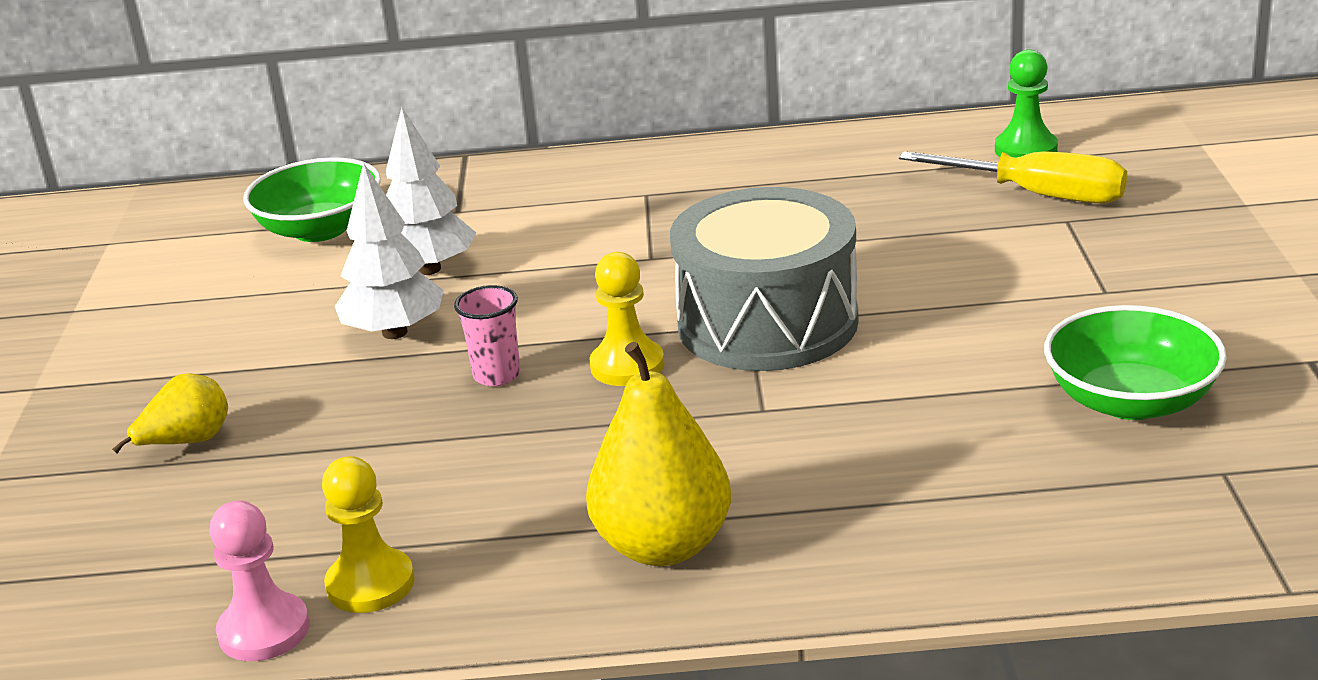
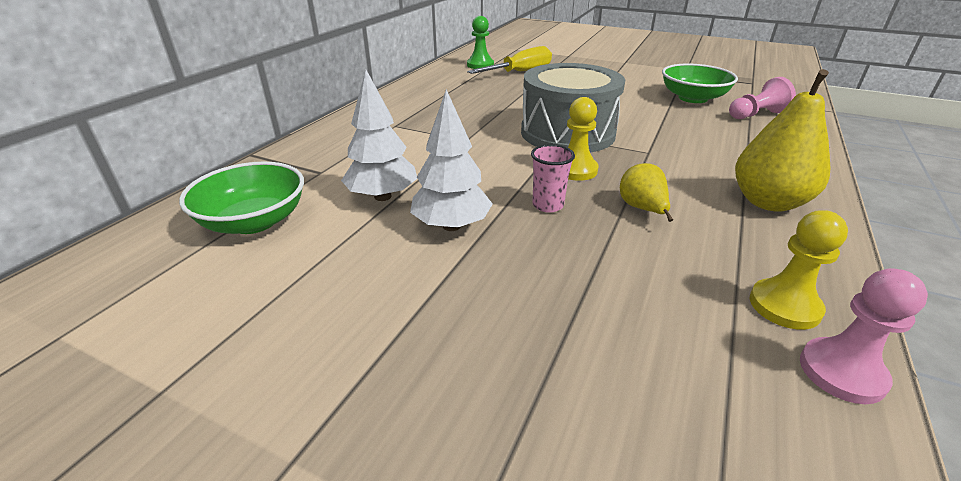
camera: 65 degrees left, 5 degrees up
(187, 442) = (519, 358): yellow pear -> yellow pear (642, 209)
(1115, 489) = (756, 115): none -> pink pawn

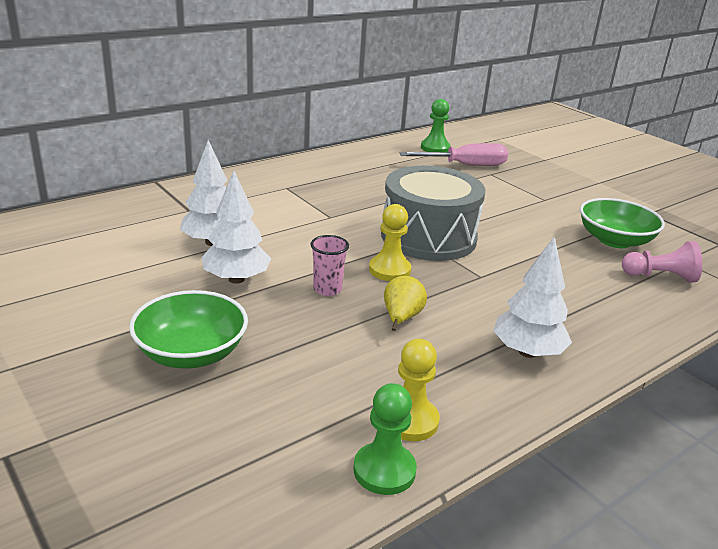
camera: 25 degrees right, 5 degrees down
(254, 221) = (111, 232): green bowl -> green bowl (191, 353)
(520, 72) = (466, 165): yellow screwdriver -> pink screwdriver
(768, 202) = (527, 352): yellow pear -> white tree
(841, 372) = (384, 470): pink pawn -> green pawn

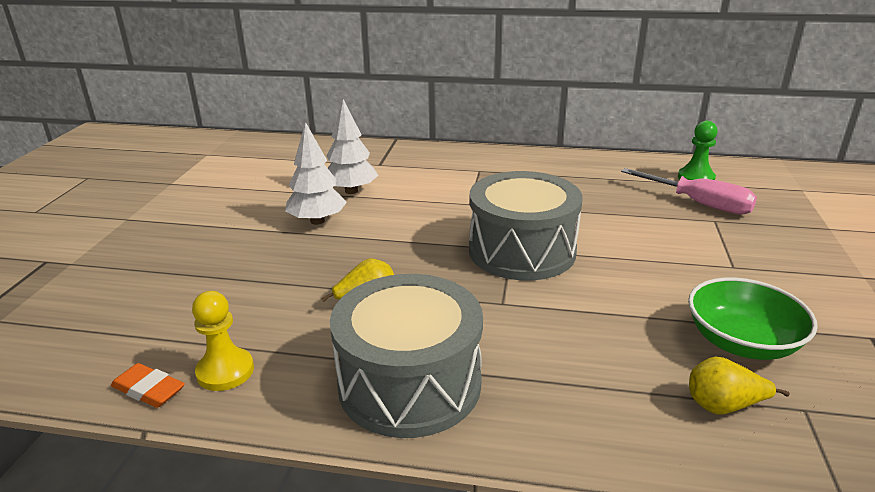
camera: 50 degrees right, 0 degrees up
(191, 353) = (206, 254): green bowl -> none
(327, 289) = (359, 254): pink cup -> none
(384, 470) = (149, 389): green pawn -> orange eraser
(389, 270) = (433, 262): yellow pawn -> none
(527, 352) = (409, 383): white tree -> grey drum
(660, 277) = (723, 406): pink pawn -> yellow pear

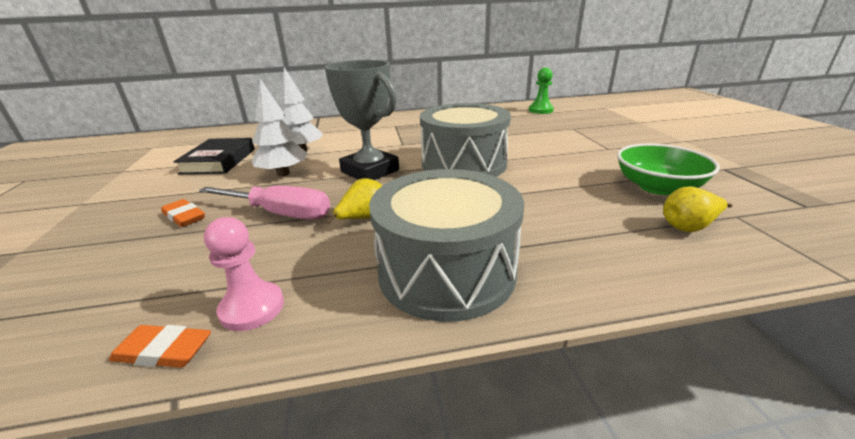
camera: 20 degrees left, 0 degrees up
(206, 256) = (184, 216): none -> orange eraser
(225, 371) = (252, 308): yellow pawn -> pink pawn
(262, 188) = (219, 161): none -> black book
(409, 237) = (370, 171): none -> grey trophy
(700, 204) = (556, 122): pink screwdriver -> pink screwdriver (281, 214)

